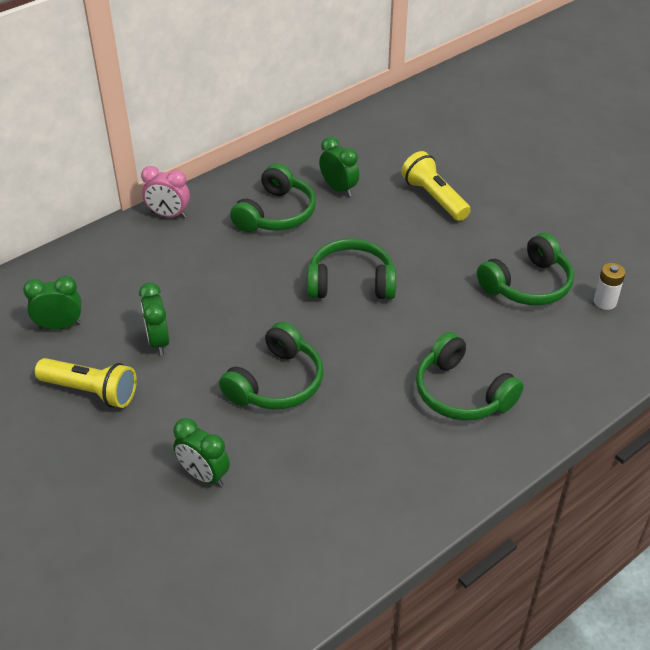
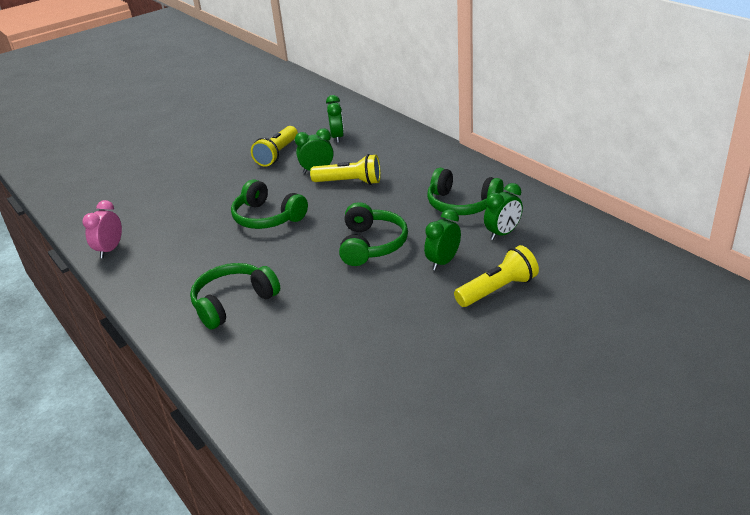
camera: 95 degrees right, 10 degrees down
(168, 215) = (455, 160): pink clock -> pink clock (110, 250)
(200, 307) = (349, 182): none -> yellow flashlight
(204, 475) = (196, 198): green clock -> green clock (443, 262)
(527, 284) = (362, 348): green headphones -> none
(605, 302) = (331, 404): white battery -> none

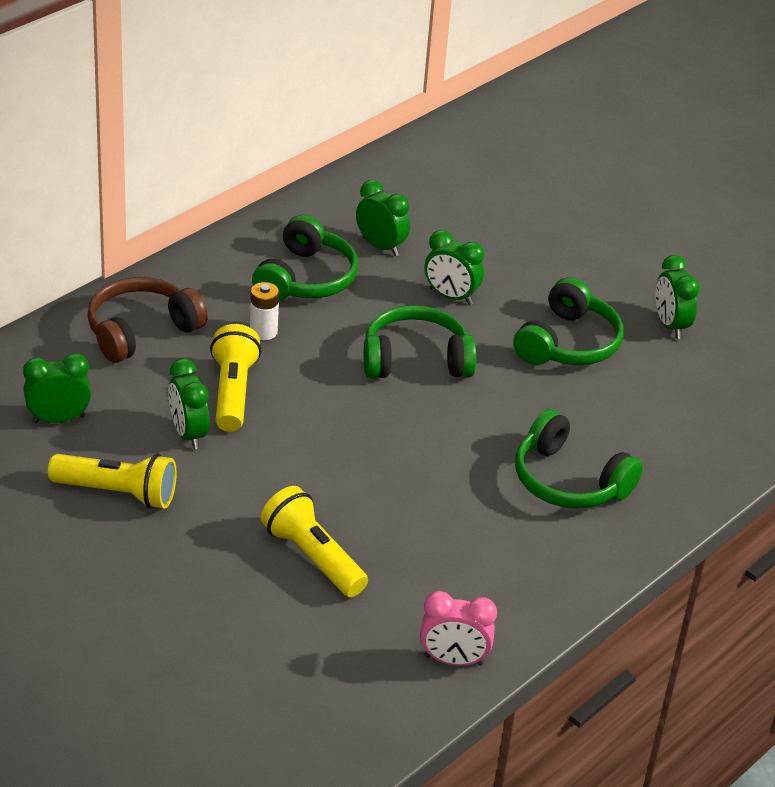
camera: 105 degrees left, 5 degrees up
(267, 217) = (345, 476): green headphones -> green headphones (568, 343)
(403, 377) = (670, 325): none -> green clock
(405, 190) = (263, 332): none -> white battery
(408, 154) = (141, 331): none -> brown headphones
(497, 290) = (503, 256): yellow flashlight -> yellow flashlight (312, 557)

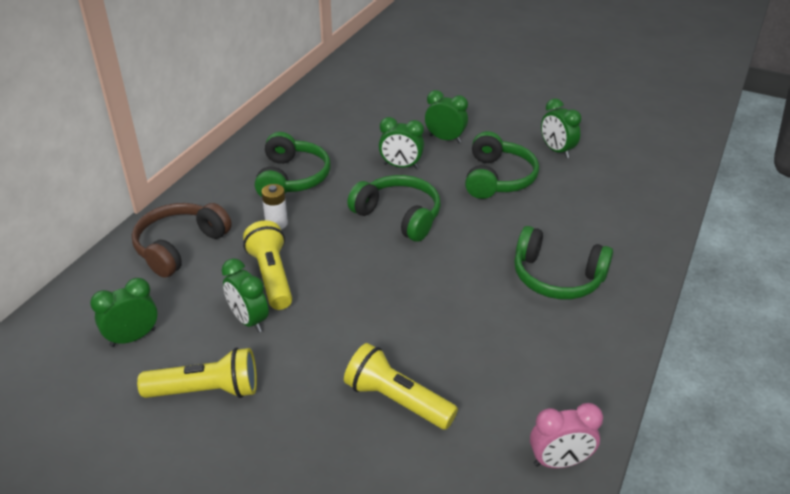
camera: 15 degrees left, 0 degrees up
(380, 246) = (335, 144): green clock -> green clock (445, 139)
(415, 360) = (398, 216): green headphones -> green headphones turned 60 degrees clockwise

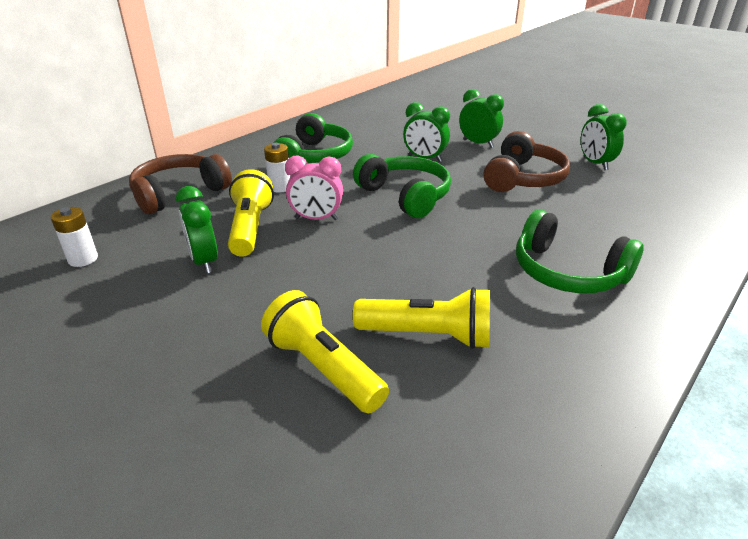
camera: 15 degrees right, 5 degrees down
(133, 337) = (83, 259): green clock -> white battery
(206, 390) = (119, 319): yellow flashlight -> yellow flashlight (428, 335)
(497, 178) = (523, 178): green headphones -> brown headphones
(559, 461) = (514, 490): pink clock -> pink clock (316, 219)

